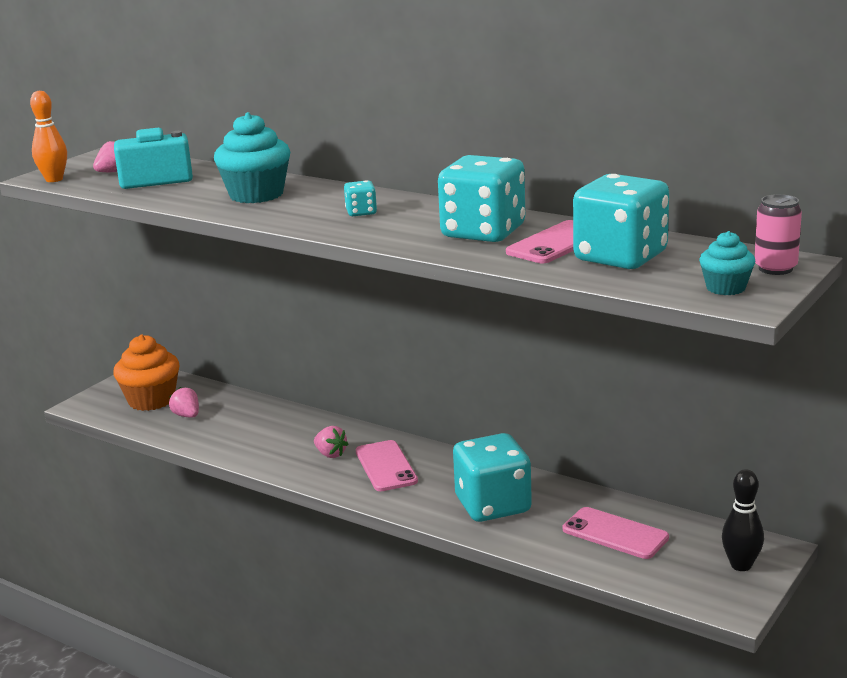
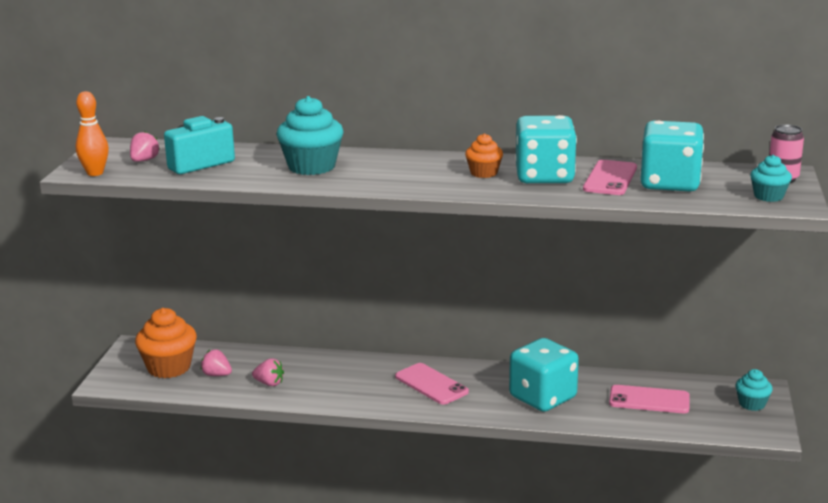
camera: 25 degrees left, 0 degrees up
(330, 454) = (376, 383): pink strawberry -> pink strawberry (269, 383)
(361, 212) = (424, 172): turquoise dice -> none
(422, 221) = (484, 173): none -> orange cupcake
(741, 565) = (752, 404): black bowling pin -> turquoise cupcake

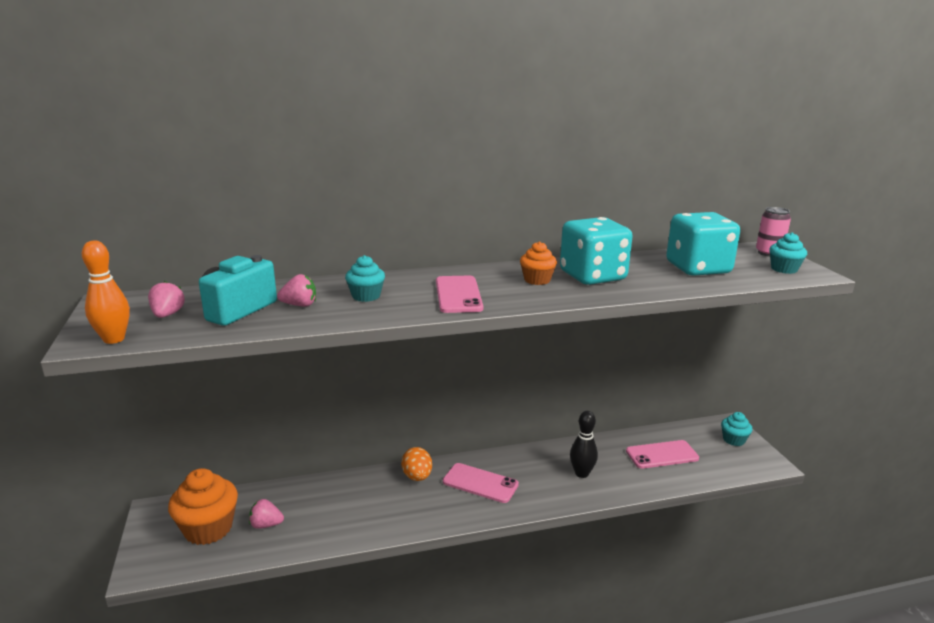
camera: 25 degrees left, 0 degrees up
(269, 383) = (327, 521): pink strawberry -> pink strawberry (299, 305)
(311, 167) = (366, 296): turquoise cupcake -> turquoise cupcake, size x0.56
(374, 367) = (417, 477): none -> orange egg
(542, 397) = (581, 473): turquoise dice -> black bowling pin
(610, 178) = (647, 270): pink phone -> pink phone (458, 295)

